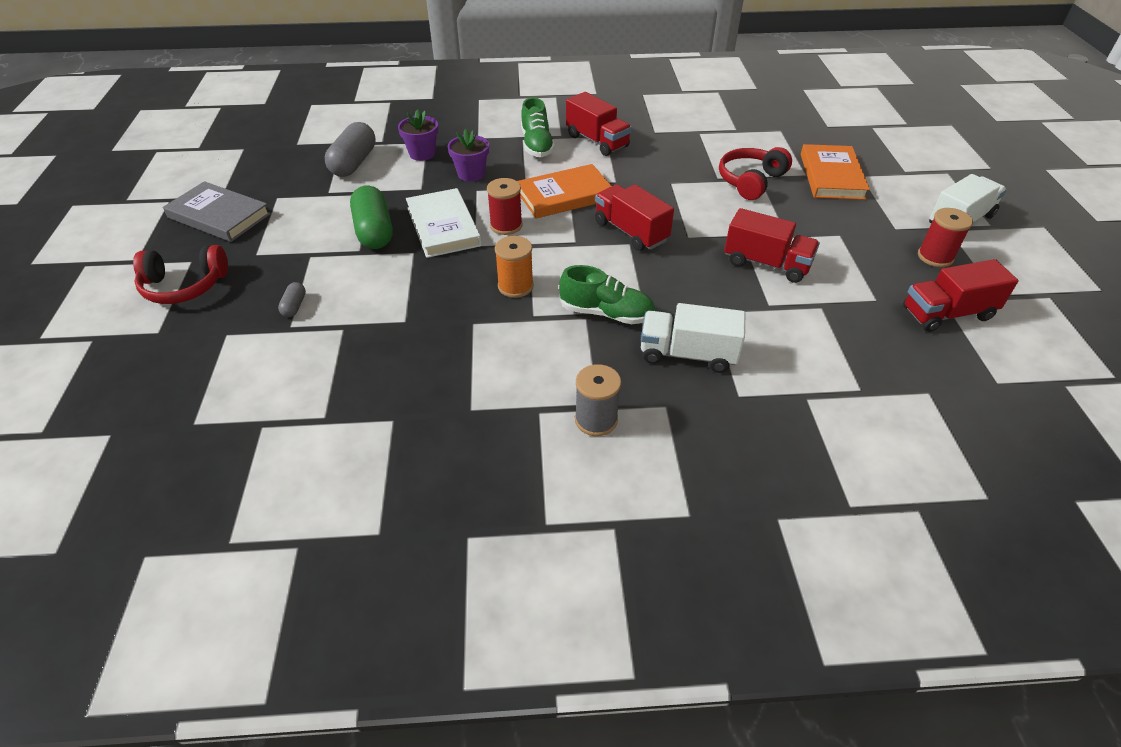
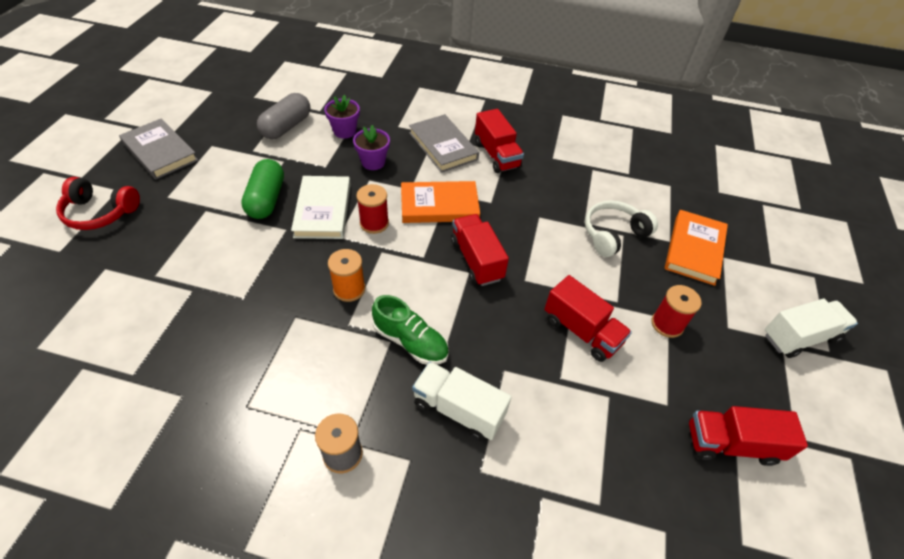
camera: 15 degrees right, 5 degrees up
(294, 306) = (168, 256): grey capsule -> none
(537, 145) = (443, 146): green shoe -> grey book
(750, 181) = (613, 234): red headphones -> white headphones
(935, 257) = (752, 372): red spool -> red spool (667, 324)

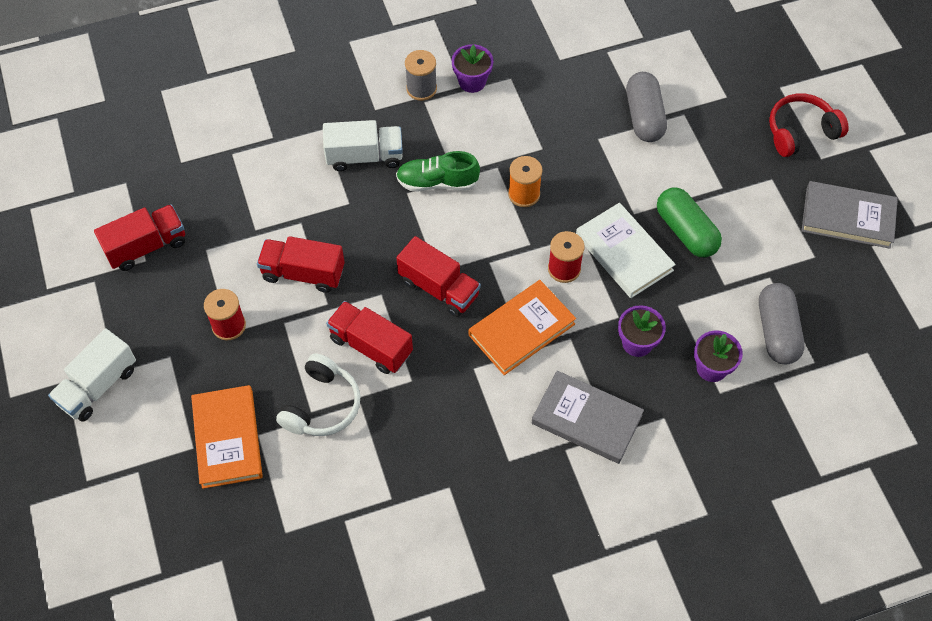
camera: 150 degrees right, 10 degrees up
(186, 292) = (644, 117): none -> grey capsule
(286, 427) = (472, 81): none -> purple flower pot
(496, 155) = (516, 446): red truck -> red truck (371, 346)

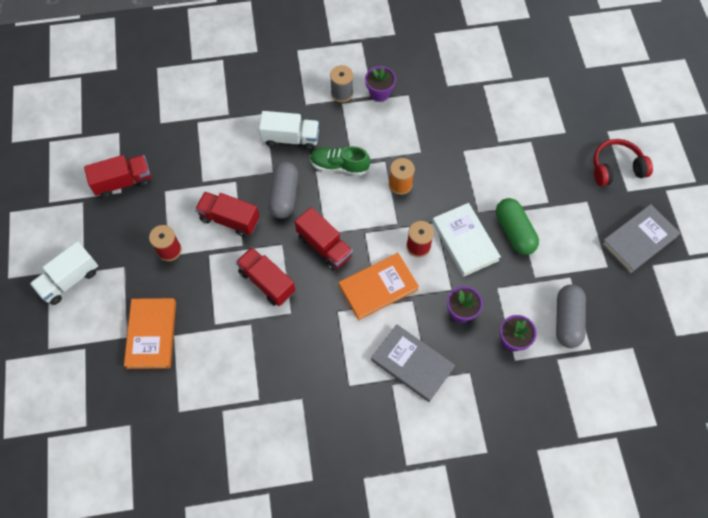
camera: 10 degrees right, 5 degrees up
(322, 405) = (223, 321): white headphones -> none
(644, 117) = (500, 139): grey capsule -> grey capsule (284, 196)
(847, 217) = (638, 240): grey book -> grey book turned 60 degrees counterclockwise

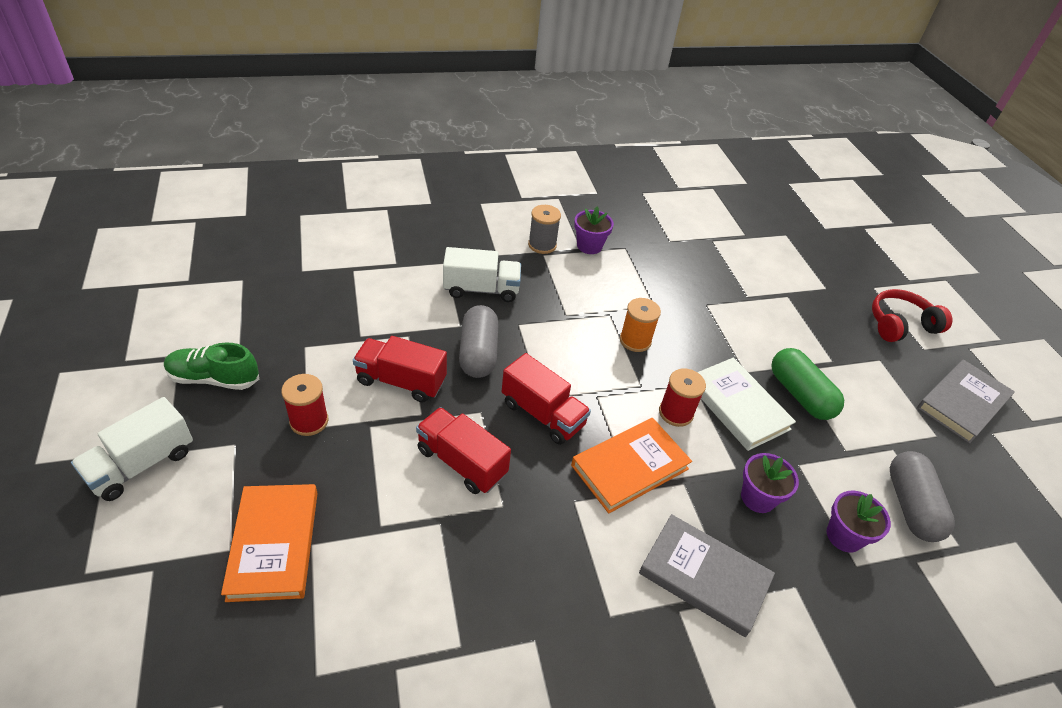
camera: 10 degrees left, 20 degrees down
(123, 182) = (244, 336): red truck -> none
(339, 166) = (550, 319): green shoe -> green shoe (214, 378)

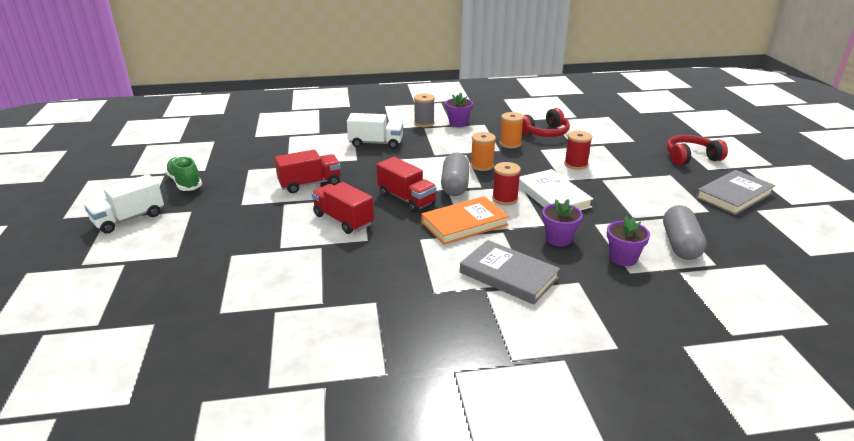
camera: 10 degrees right, 15 degrees down
(214, 378) = (185, 183): green shoe -> green shoe turned 45 degrees clockwise
(274, 544) = (206, 254): orange book -> none
(309, 421) = (243, 201): red spool -> red spool (576, 164)
(401, 381) = (310, 184): red truck -> red truck turned 135 degrees clockwise
(478, 353) = (367, 171): grey capsule -> grey capsule (455, 185)
(666, 292) = (510, 144): none -> orange spool
(708, 269) = (544, 133): none -> red headphones
(800, 395) = (602, 191): green capsule -> none

